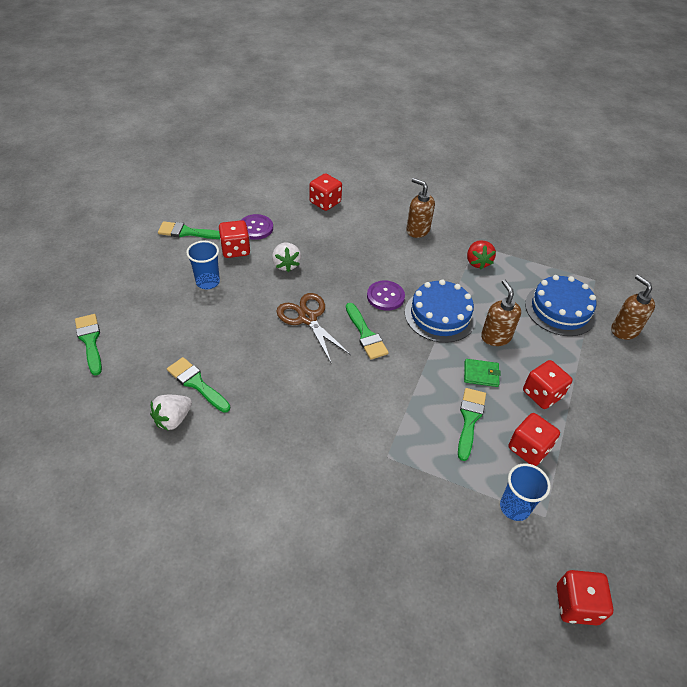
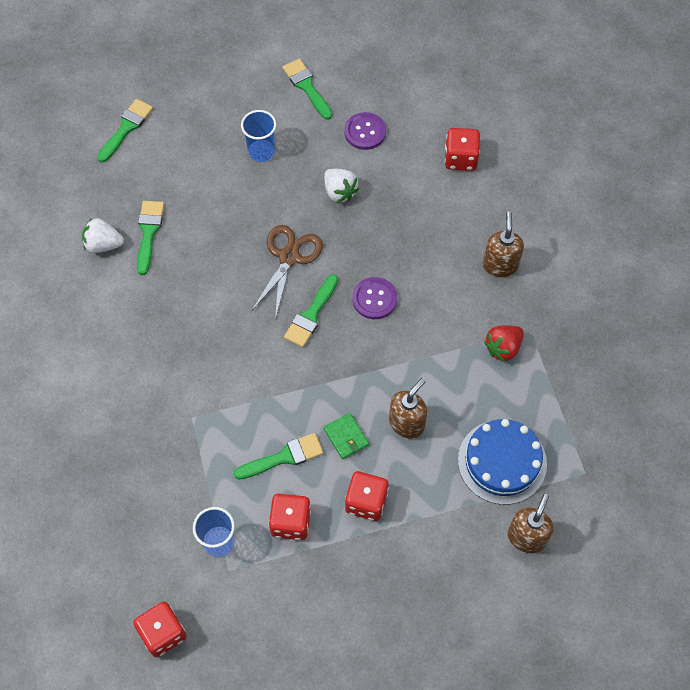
camera: 55 degrees right, 15 degrees up
(235, 250) = (320, 139): red dice -> none
(286, 265) = (339, 192): white strawberry -> white strawberry turned 75 degrees counterclockwise
(440, 315) = (392, 359): blue cake -> none

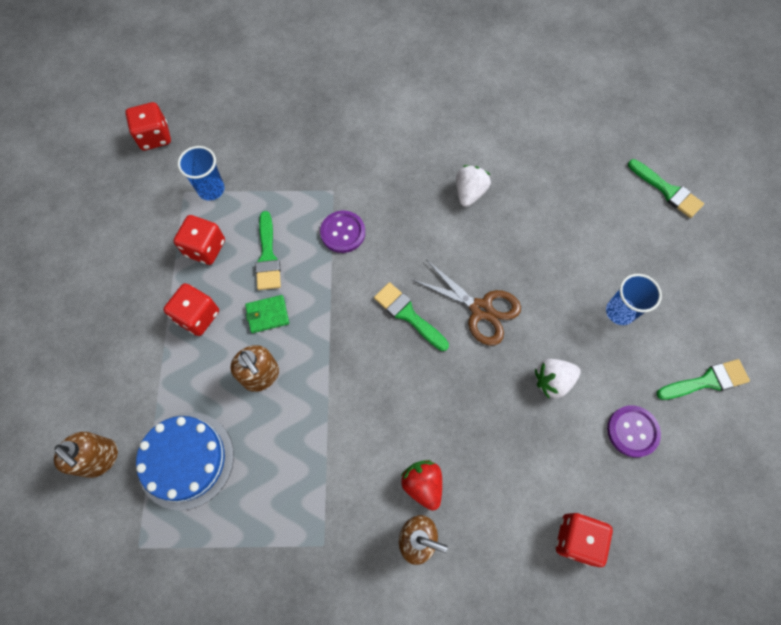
camera: 105 degrees right, 5 degrees up
(103, 244) = (531, 151): white strawberry -> white strawberry (469, 193)
(149, 232) = (537, 189): green brush -> none
(374, 299) = (409, 382): purple button -> purple button (343, 232)
(503, 348) = (311, 505): red strawberry -> red strawberry (423, 484)

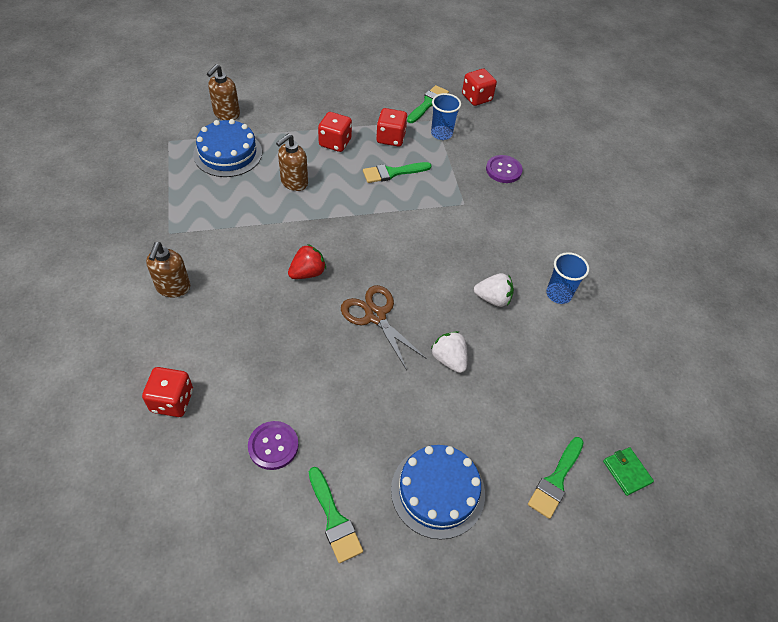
camera: 75 degrees right, 15 degrees down
(267, 315) = (343, 179): green wallet -> green wallet (626, 472)
(343, 232) = (426, 214): purple button -> purple button (503, 170)
(408, 314) = (360, 264): green brush -> green brush (428, 103)
(423, 484) = (216, 287): red strawberry -> red strawberry (307, 273)
(481, 309) = (375, 316): brown scissors -> brown scissors turned 120 degrees clockwise
(552, 381) = (315, 376): white strawberry -> white strawberry (449, 359)
(620, 312) = (397, 433): blue cup -> blue cup (558, 294)
(678, 287) = (438, 491): none -> blue cake

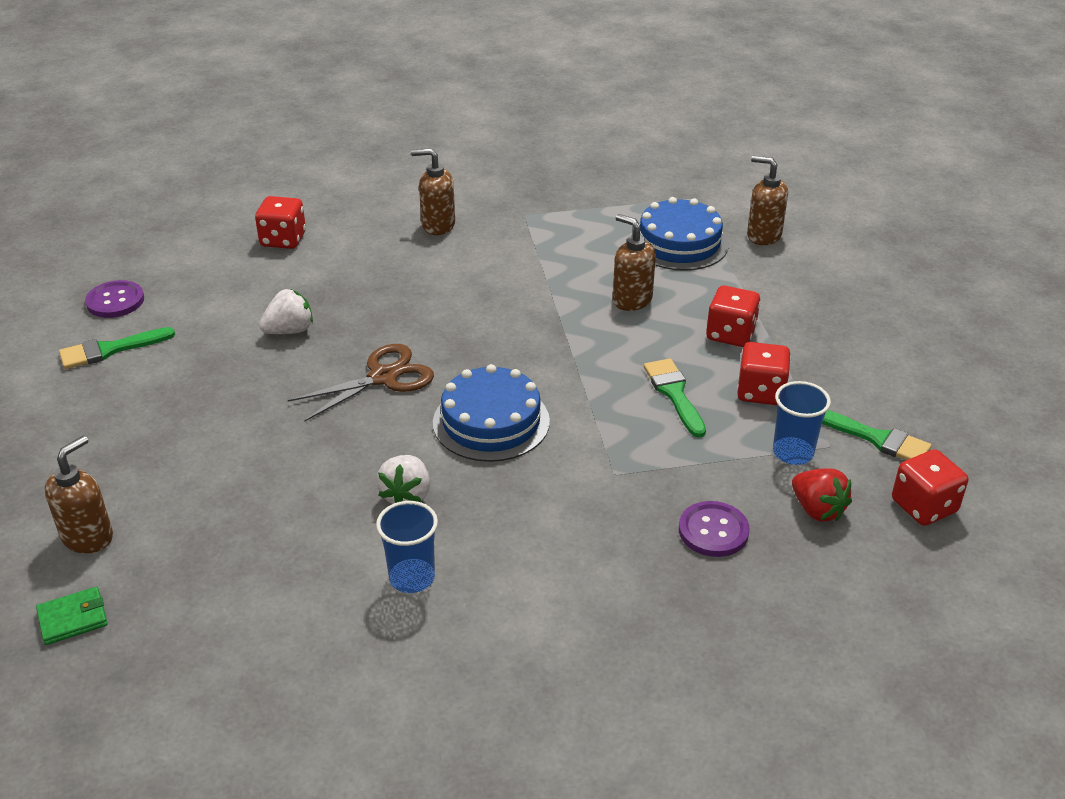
camera: 95 degrees right, 15 degrees down
(273, 446) = (210, 306): purple button -> purple button (115, 301)
(307, 273) = (460, 319): red strawberry -> red strawberry (817, 510)
(438, 491) = (113, 427): blue cake -> blue cake (491, 422)
(449, 359) = (301, 444): white strawberry -> white strawberry (289, 330)
(555, 480) = (88, 537): green brush -> brown soap dispenser

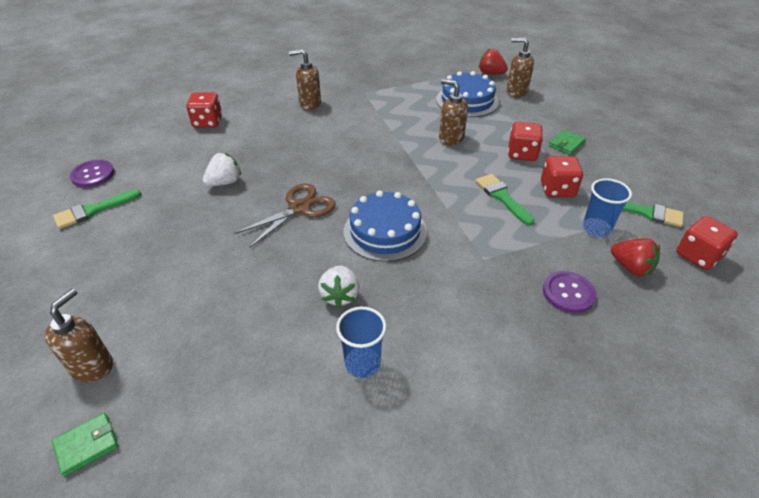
camera: 10 degrees left, 5 degrees up
(735, 201) = (490, 73): none -> red strawberry
(805, 326) = (566, 144): none -> green wallet

